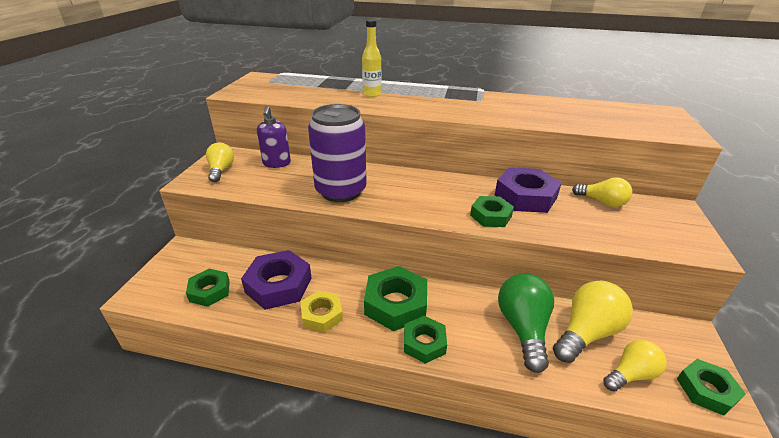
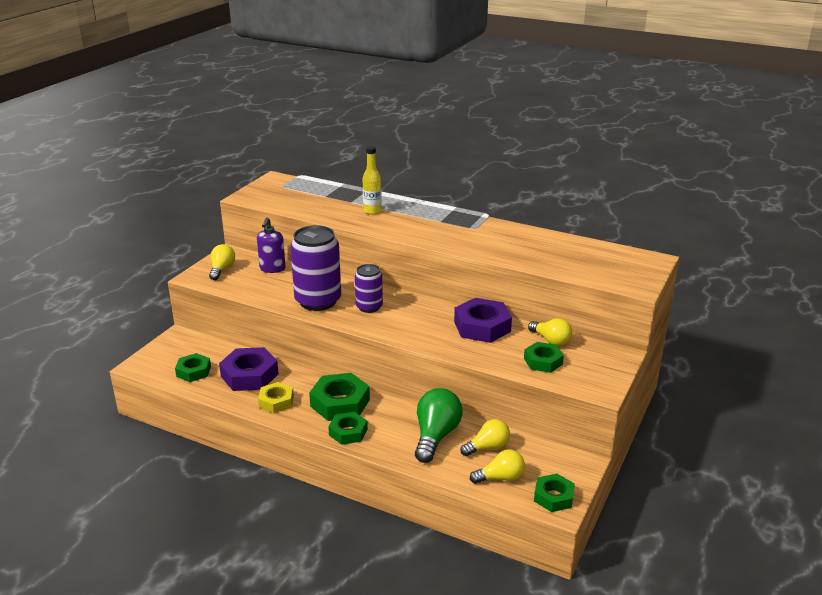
camera: 15 degrees right, 5 degrees down
(398, 191) = (369, 307): none -> purple can
(490, 216) = (436, 338): green nut -> green nut (543, 361)
(586, 333) = (487, 447): yellow light bulb -> yellow light bulb, size x0.63

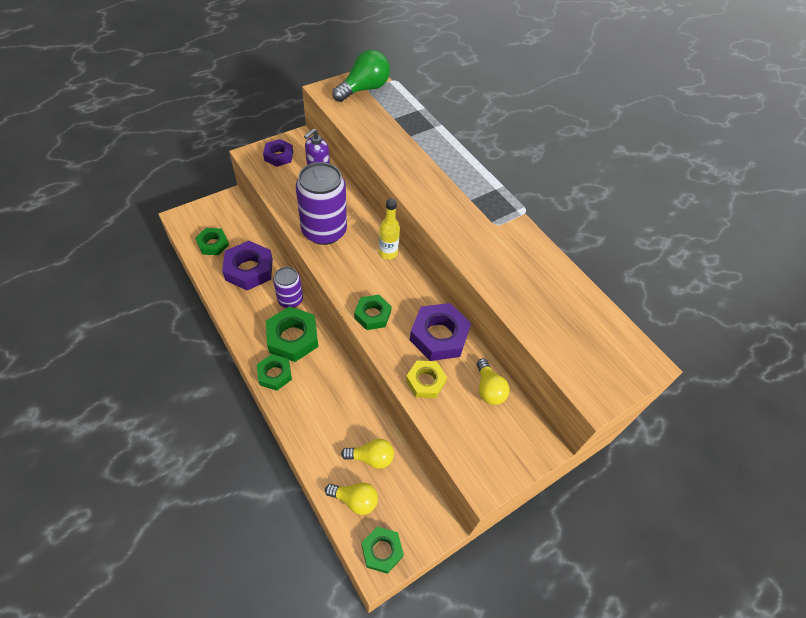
camera: 25 degrees right, 25 degrees up
(222, 269) = (278, 156): yellow light bulb -> purple nut
(276, 401) = (247, 309): yellow nut -> yellow nut (425, 381)
(369, 307) = (360, 260): purple can -> purple can (290, 300)
(372, 211) = (419, 157): yellow bottle -> yellow bottle (388, 253)
(435, 436) = (339, 419): green light bulb -> green light bulb (364, 89)
(543, 361) = (459, 413): green nut -> green nut (372, 315)

